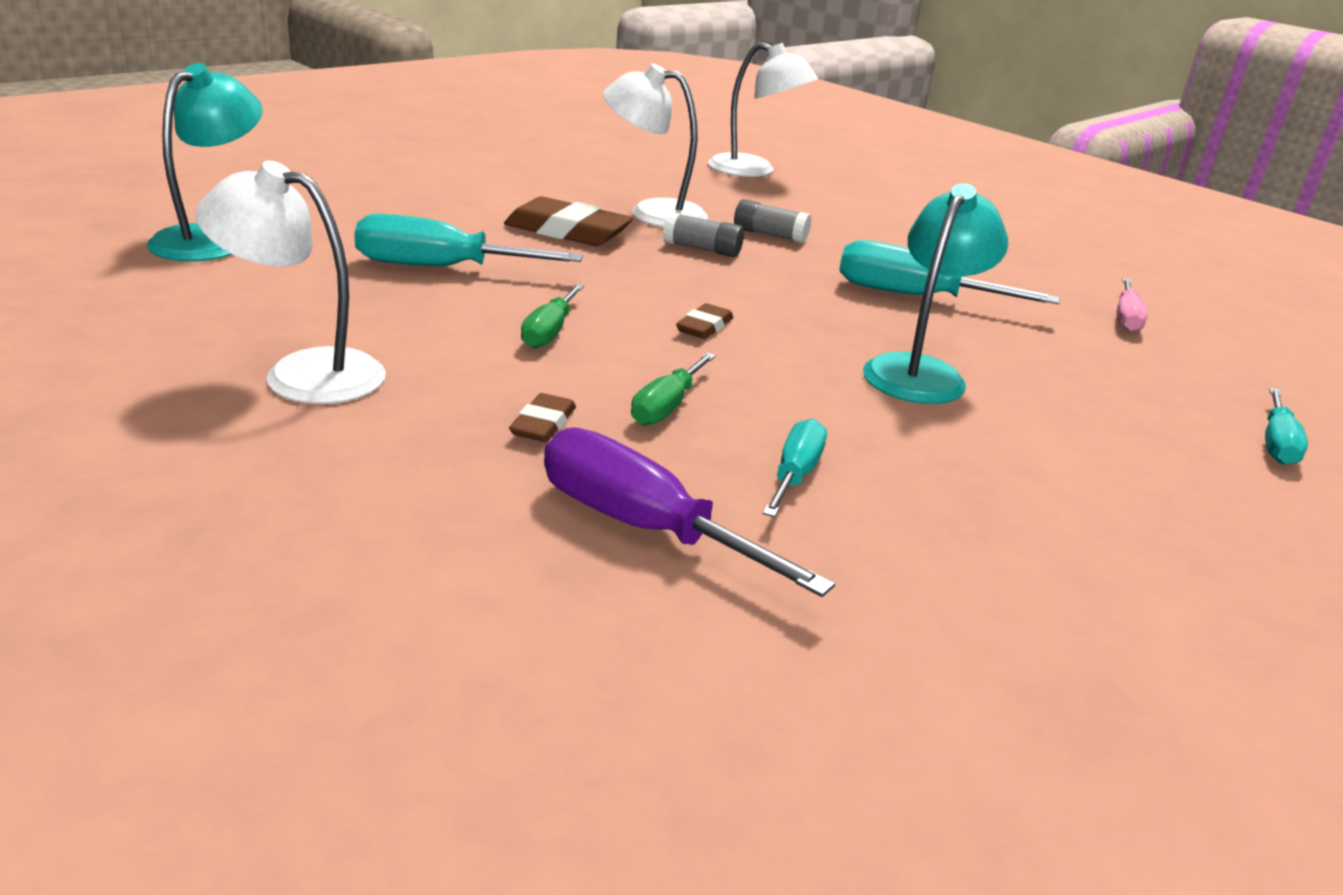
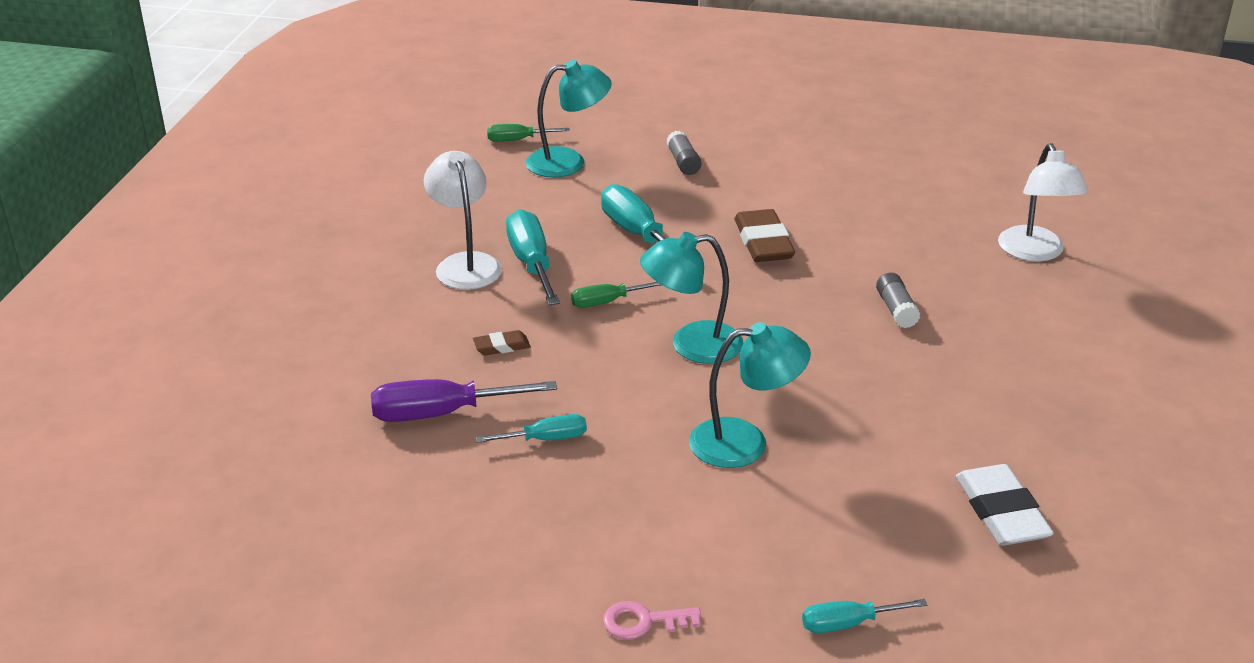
camera: 60 degrees right, 5 degrees up
(644, 527) = (441, 413): purple screwdriver -> purple screwdriver turned 105 degrees counterclockwise
(652, 213) = (854, 254): white lamp -> none
(666, 407) = (569, 373): green screwdriver -> green screwdriver (517, 140)
(702, 249) = (819, 296): grey glue stick -> grey glue stick (683, 162)
(704, 327) = (691, 345): brown eraser -> turquoise lamp
(914, 296) = (878, 404): turquoise screwdriver -> turquoise screwdriver (531, 263)
(1126, 319) = (1001, 512): pink screwdriver -> white eraser
(1235, 557) = (643, 622): none -> pink key

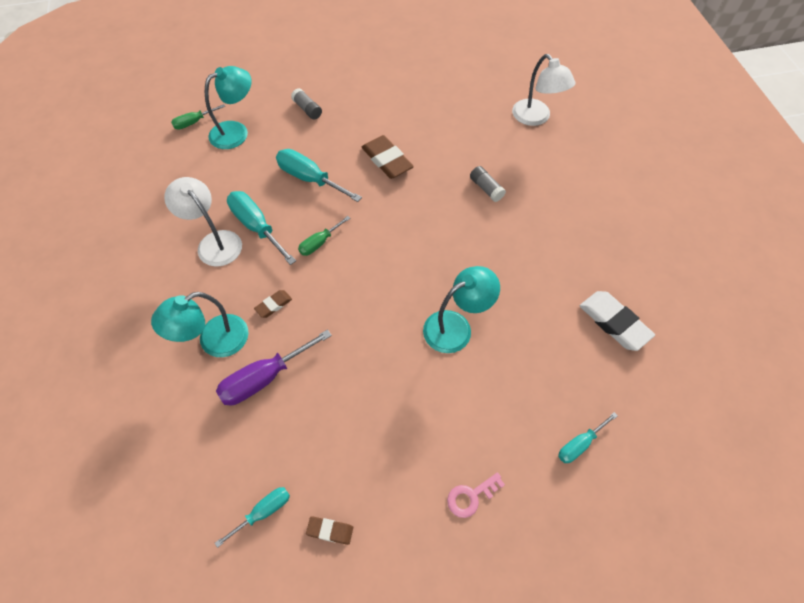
camera: 25 degrees left, 25 degrees up
(426, 587) = (330, 530): none -> brown eraser
(546, 439) = (340, 372): turquoise screwdriver -> turquoise screwdriver (263, 512)
(691, 345) = (387, 259): turquoise lamp -> turquoise lamp (214, 341)

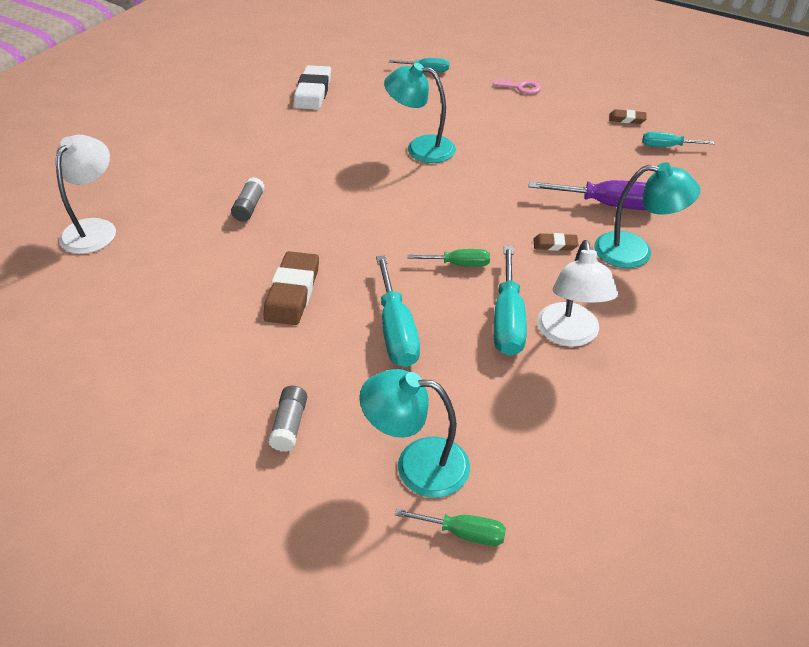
camera: 135 degrees left, 15 degrees down
(330, 530) = (627, 119): brown eraser -> brown eraser turned 45 degrees counterclockwise

